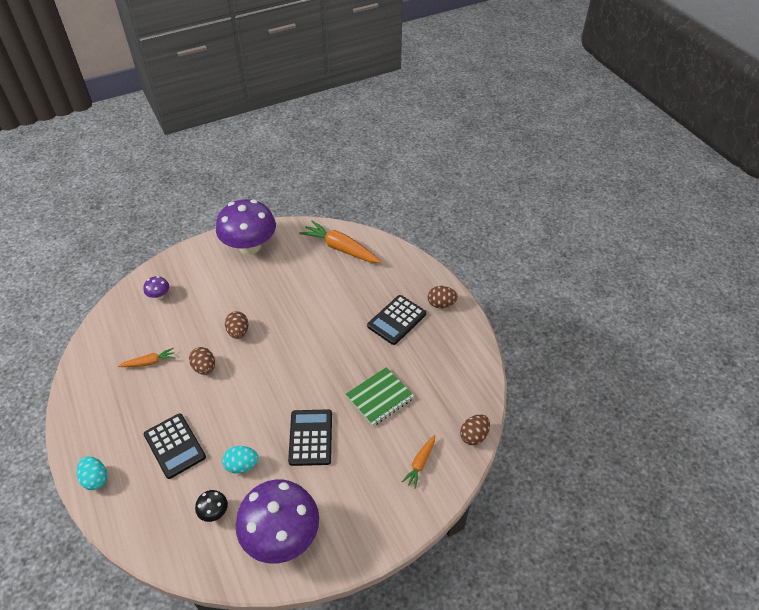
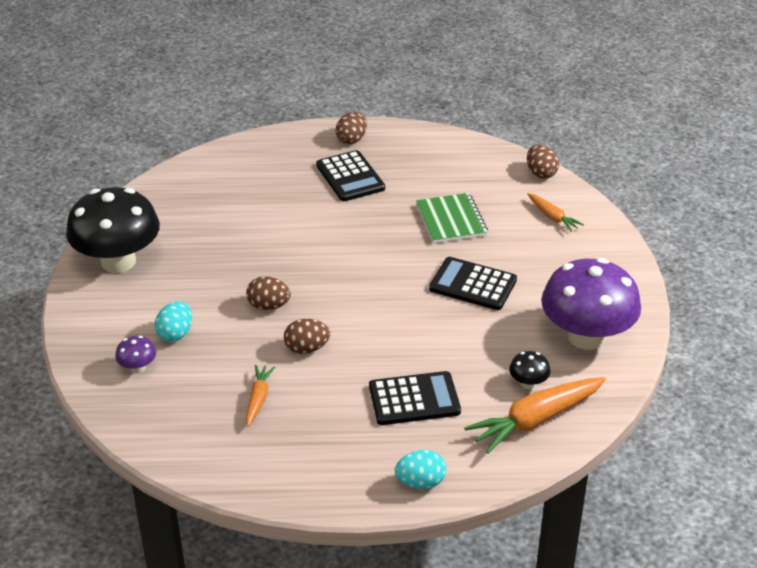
camera: 65 degrees left, 10 degrees down
(242, 465) = (478, 347): turquoise egg -> turquoise egg (175, 334)
(250, 246) = (118, 261): purple mushroom -> black mushroom
(340, 248) = (196, 186): orange carrot -> orange carrot (535, 420)

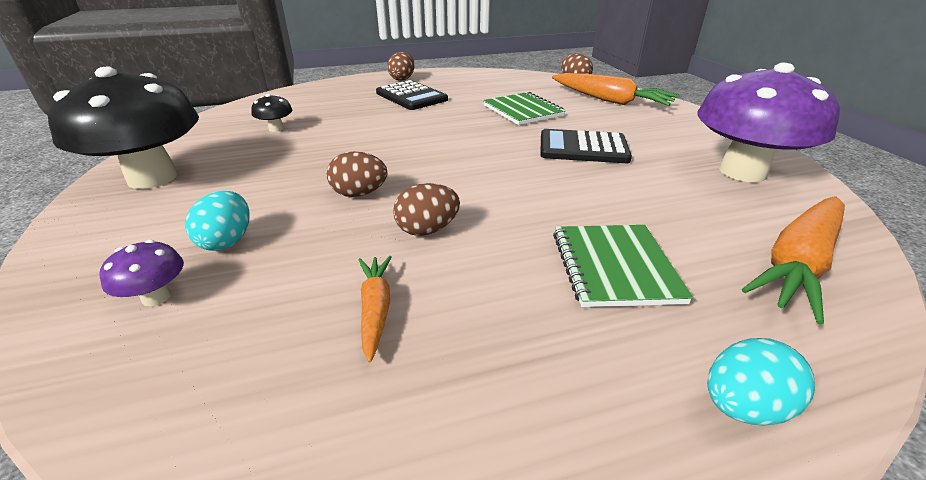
camera: 15 degrees left, 5 degrees down
(414, 399) = (614, 266): black calculator -> green notebook
(528, 383) = (737, 223): black mushroom -> black mushroom (276, 129)
(552, 217) = (610, 100): orange carrot -> orange carrot, size x1.87

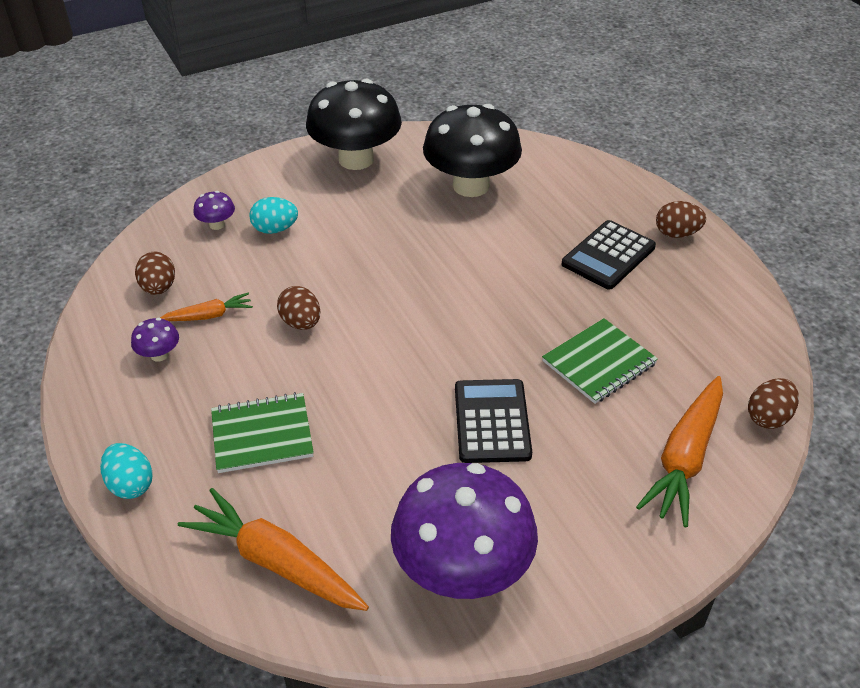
camera: 80 degrees right, 10 degrees up
(276, 129) = (471, 186): black mushroom -> black mushroom, size x2.48
(359, 194) = (351, 273): brown egg -> brown egg (159, 288)
(446, 371) = (159, 355): none -> purple mushroom

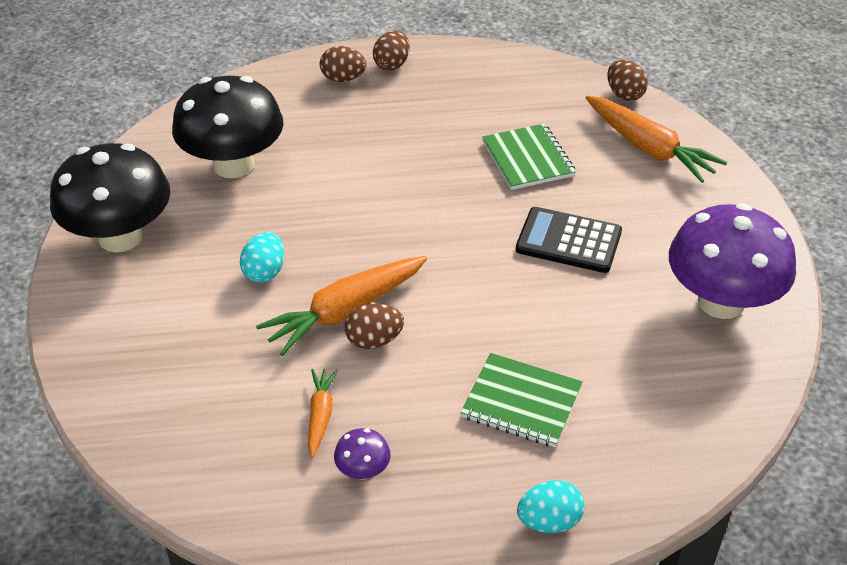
camera: 70 degrees left, 0 degrees up
(159, 288) = (244, 455): brown egg -> brown egg (343, 79)
(217, 225) = (158, 381): purple mushroom -> none
(262, 435) = (521, 402): green notebook -> green notebook turned 75 degrees counterclockwise
(275, 229) = (203, 331): turquoise egg -> turquoise egg (265, 272)
(276, 562) = (681, 421): orange carrot -> orange carrot (345, 311)
(608, 256) = (397, 111): black calculator -> none

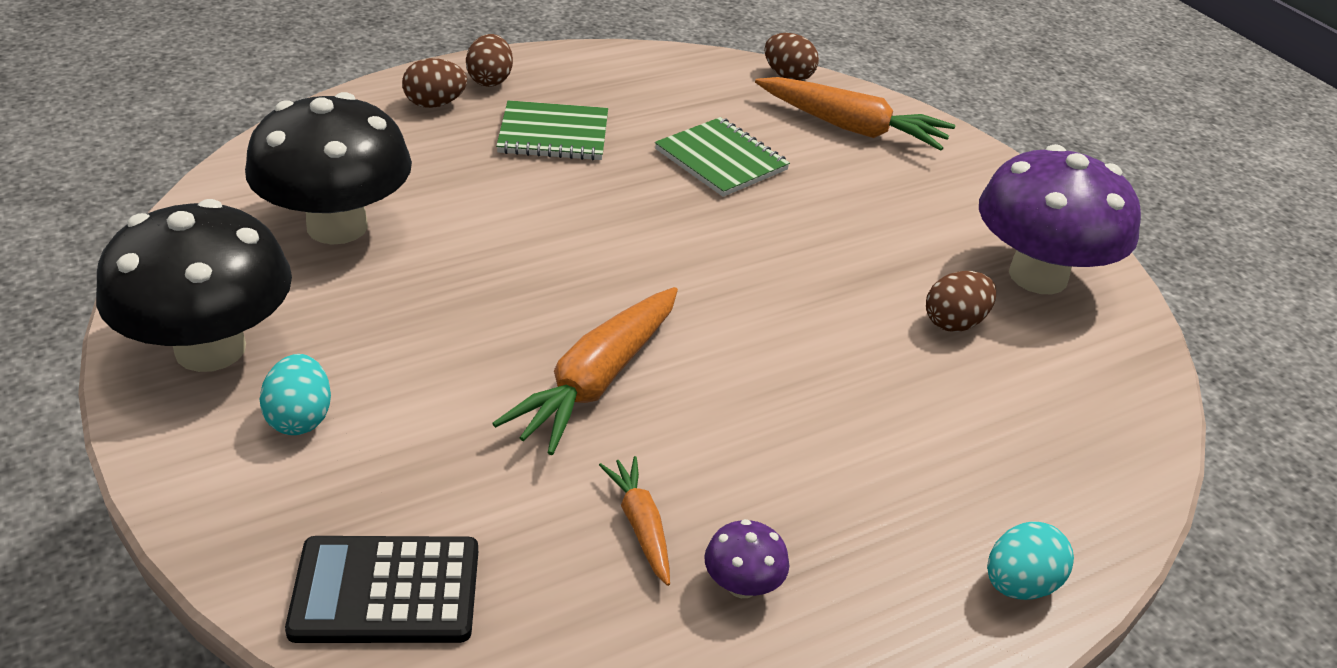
camera: 25 degrees left, 5 degrees down
(265, 272) = (455, 353): turquoise egg -> turquoise egg (300, 418)
(374, 340) = (657, 409): brown egg -> brown egg (954, 322)
(521, 402) = (891, 442): green notebook -> green notebook (553, 134)
(568, 241) = (826, 242): black calculator -> black calculator (386, 591)

